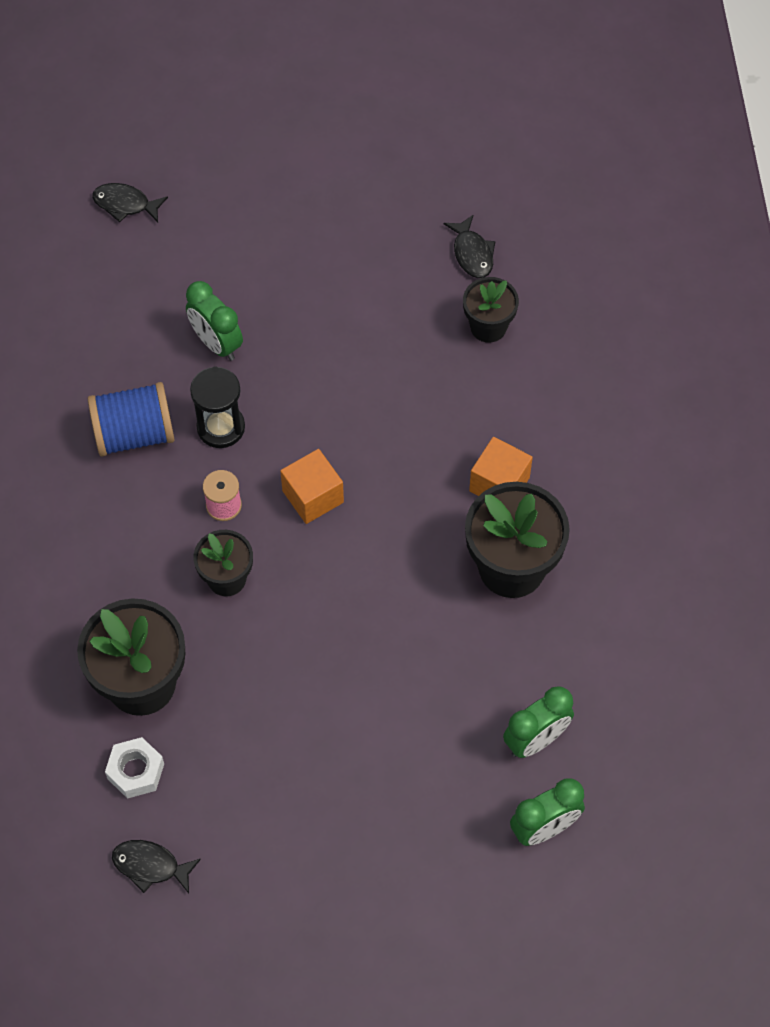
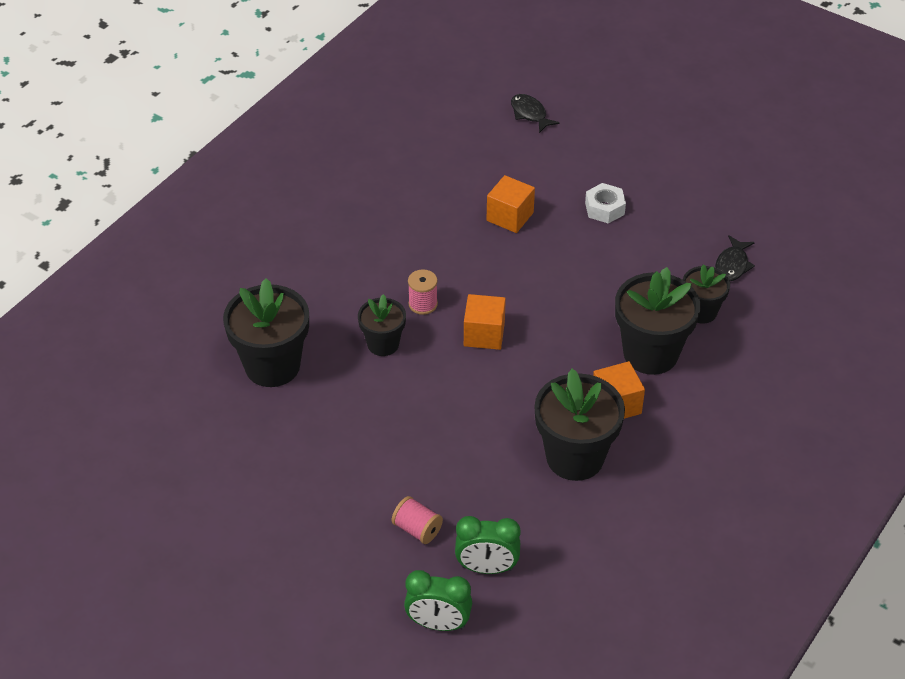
camera: 40 degrees right, 15 degrees down
(134, 434) = (409, 233): blue spool -> none
(136, 771) = (219, 410): white nut -> white nut (604, 208)
(150, 866) = (173, 466): black fish -> none
(216, 343) = (510, 216): green clock -> orange cube
(221, 427) = (465, 262): black hourglass -> none
(440, 750) = (417, 529): none -> pink spool
(482, 406) = (650, 353): none -> black flower pot

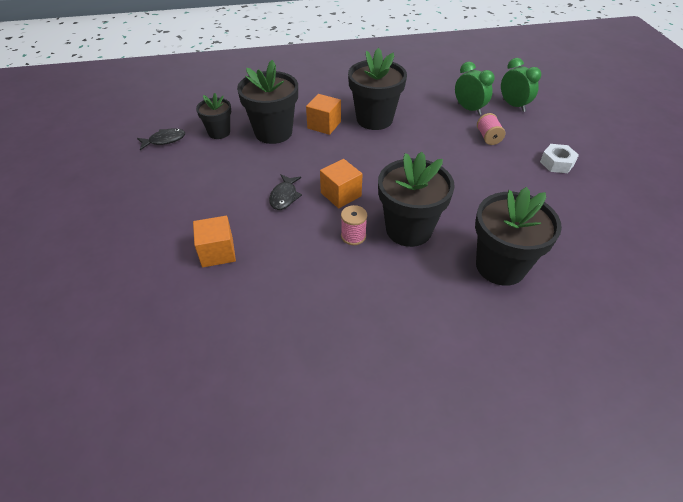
camera: 135 degrees left, 0 degrees up
(383, 344) = (408, 229): black flower pot -> black flower pot, size x1.72
(530, 114) = (64, 327): black fish -> black fish (284, 196)
(604, 208) = (160, 213): white nut -> white nut (557, 163)

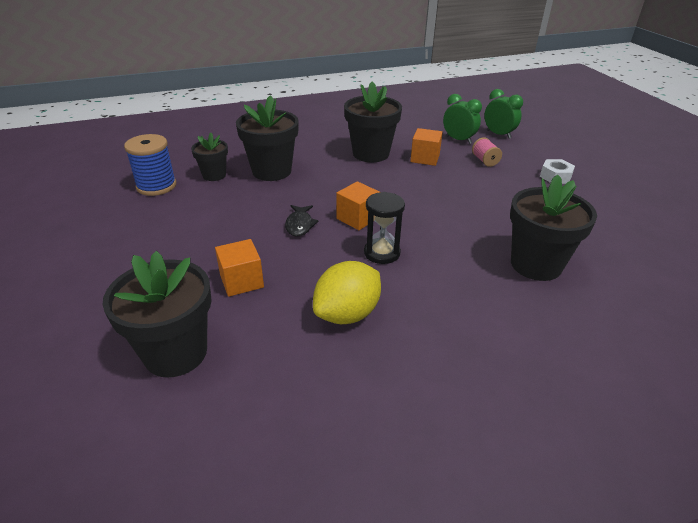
camera: 10 degrees left, 10 degrees down
(164, 140) = (156, 186): black fish -> blue spool
(303, 299) = (347, 314): none -> yellow lemon
(324, 125) = (322, 161): orange cube -> orange cube (425, 158)
(353, 236) = (382, 253): pink spool -> black hourglass
(408, 229) = (435, 242): black flower pot -> black flower pot (175, 353)

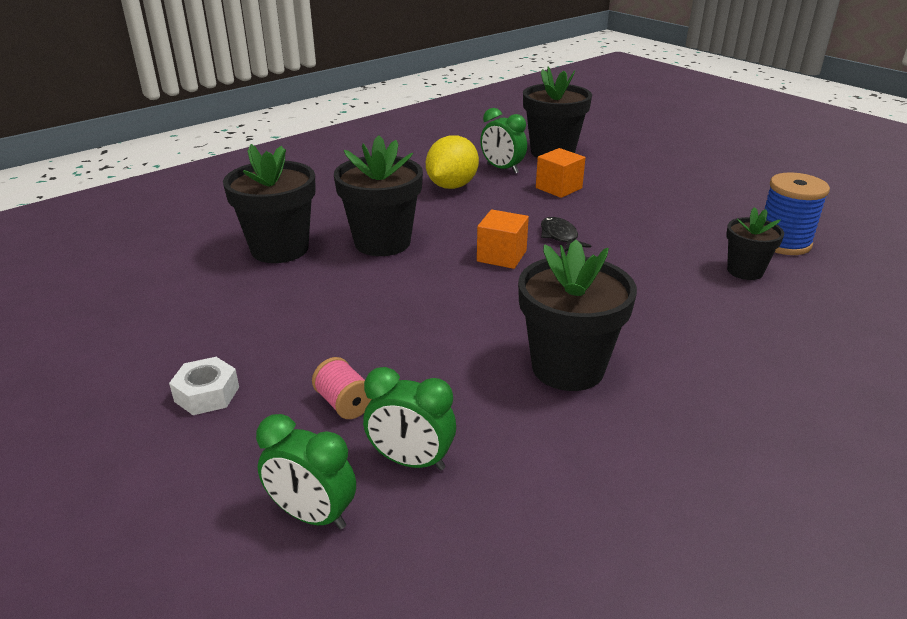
camera: 160 degrees right, 5 degrees down
(269, 332) = (502, 169): none -> green clock
(272, 171) = (681, 294): black flower pot -> black flower pot (382, 242)
(382, 253) = (450, 229): black hourglass -> none
(425, 158) = (463, 381): orange cube -> none

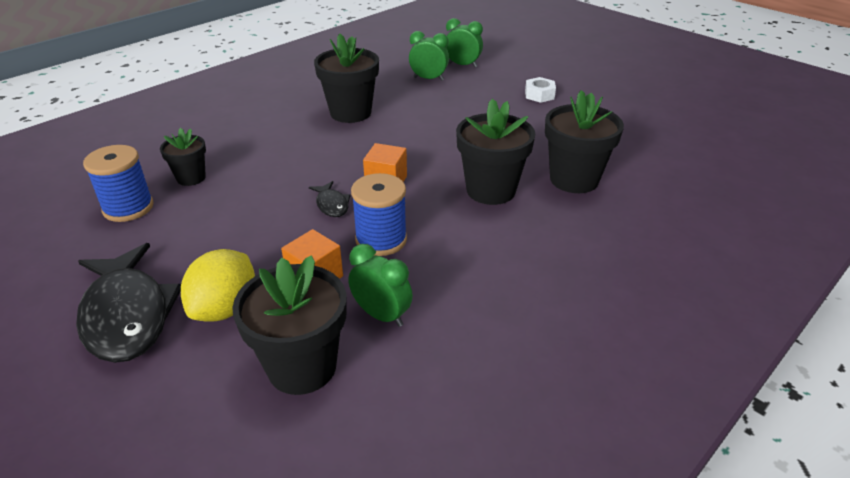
camera: 175 degrees right, 5 degrees up
(344, 403) = (467, 94): pink spool -> none
(452, 186) = (443, 274): yellow lemon -> yellow lemon (225, 308)
(505, 208) = (381, 240): none -> blue spool
(693, 176) = (127, 314): none -> black fish

